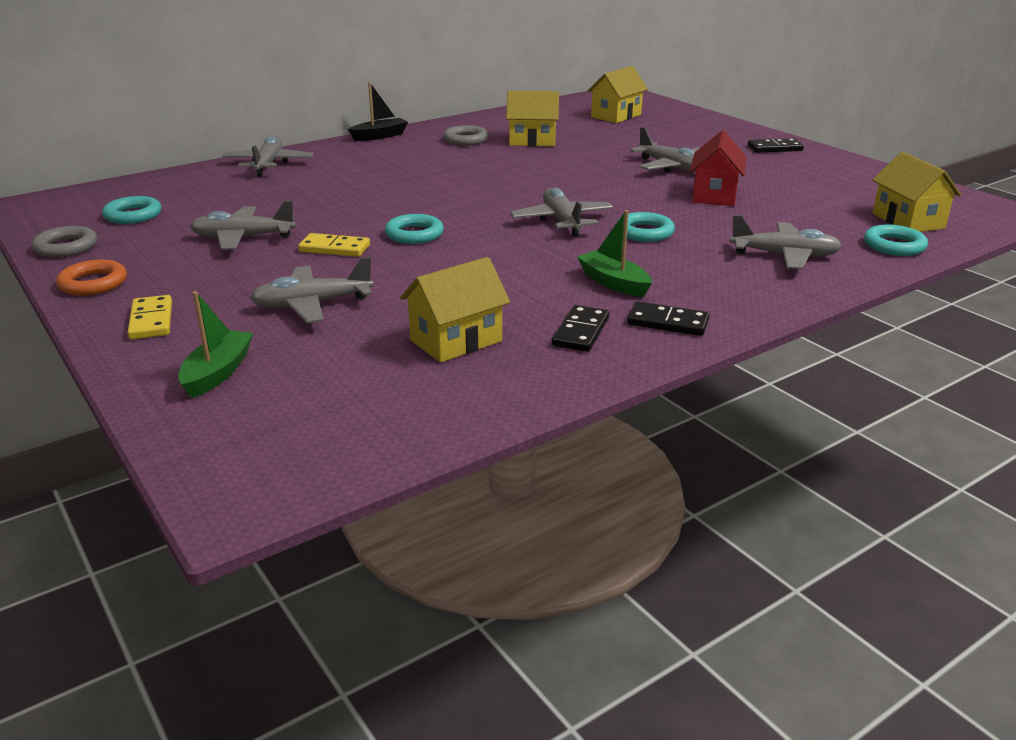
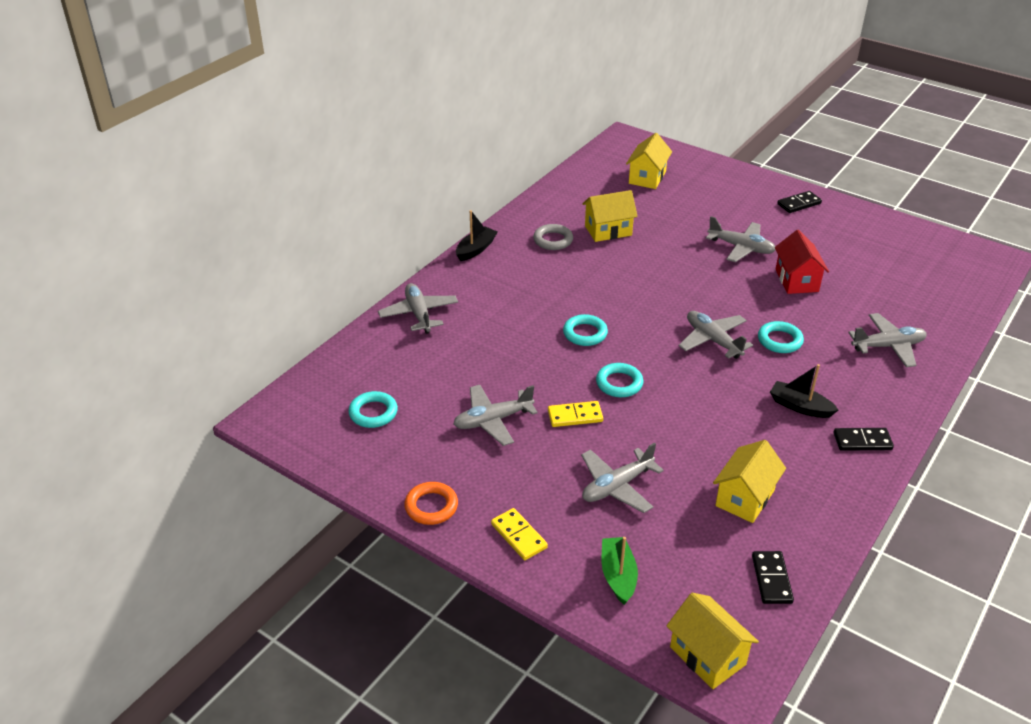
camera: 20 degrees left, 10 degrees up
(66, 247) = (361, 468): grey ring -> none
(581, 332) = (816, 466): black domino -> black domino (771, 579)
(614, 283) = (800, 406): green boat -> black boat
(894, 246) = (949, 317): turquoise ring -> turquoise ring (585, 333)
(908, 221) = (941, 284): yellow house -> yellow house (707, 656)

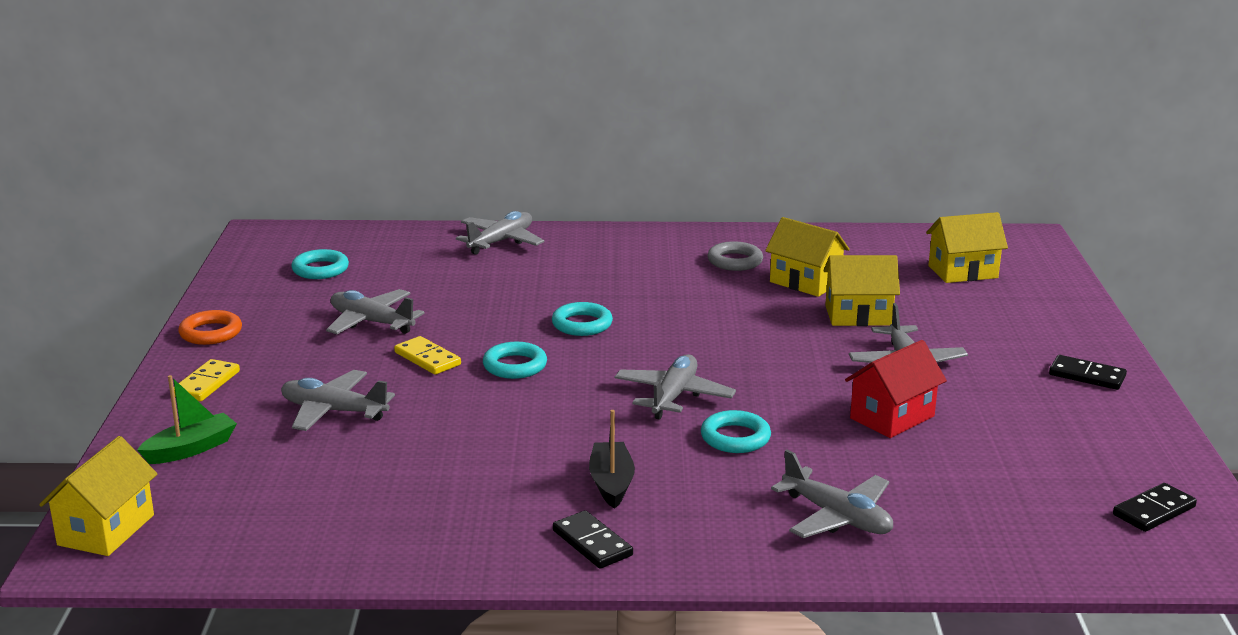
camera: 55 degrees right, 15 degrees down
(476, 249) = (653, 232): black boat -> none
(745, 498) = (391, 489): yellow house -> yellow house (858, 315)
(771, 579) = (262, 540): black domino -> black domino (1154, 511)

